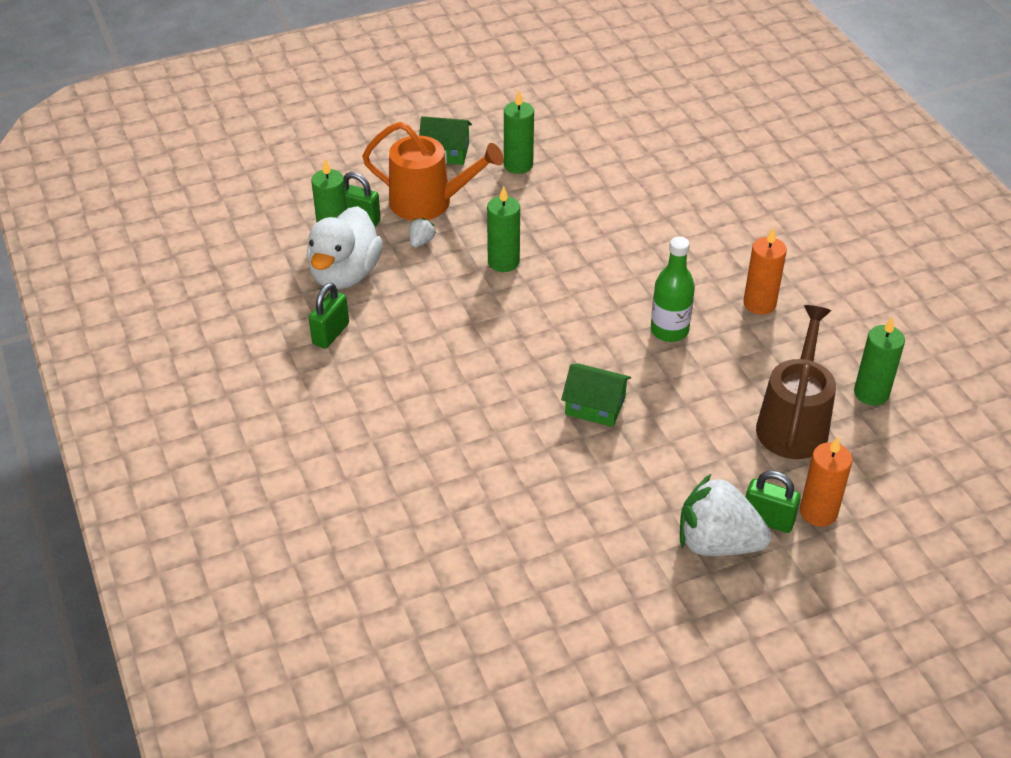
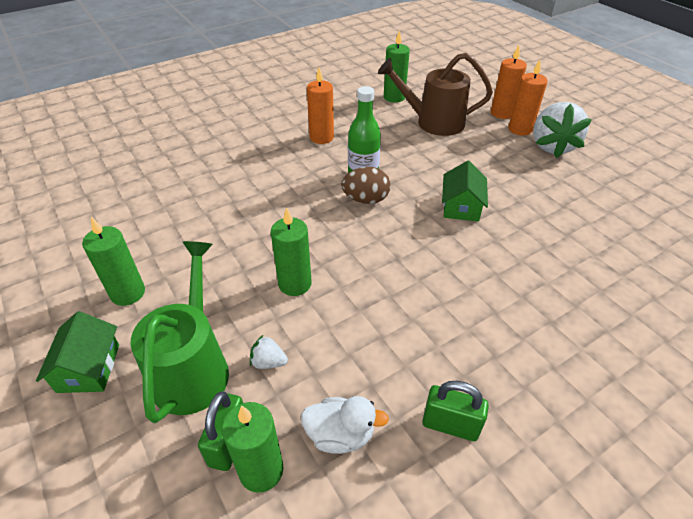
camera: 100 degrees left, 0 degrees up
(345, 274) = (340, 435): white duck -> white duck, size x0.58
(429, 202) = (193, 367): orange watering can -> green watering can
(621, 326) = (365, 200): none -> brown egg
(768, 520) = (520, 129): green padlock -> orange candle

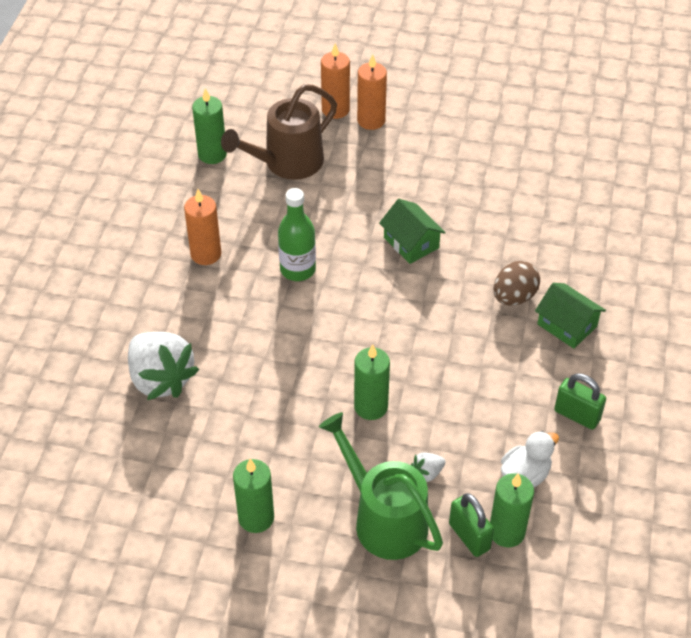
camera: 45 degrees left, 5 degrees up
(89, 368) = (313, 583): green house -> green house (567, 325)
(365, 200) = (330, 292): brown egg -> brown egg (514, 297)
(450, 425) = (577, 415): green padlock -> green padlock turned 60 degrees clockwise
(552, 146) = (416, 124): white strawberry -> white strawberry (161, 379)

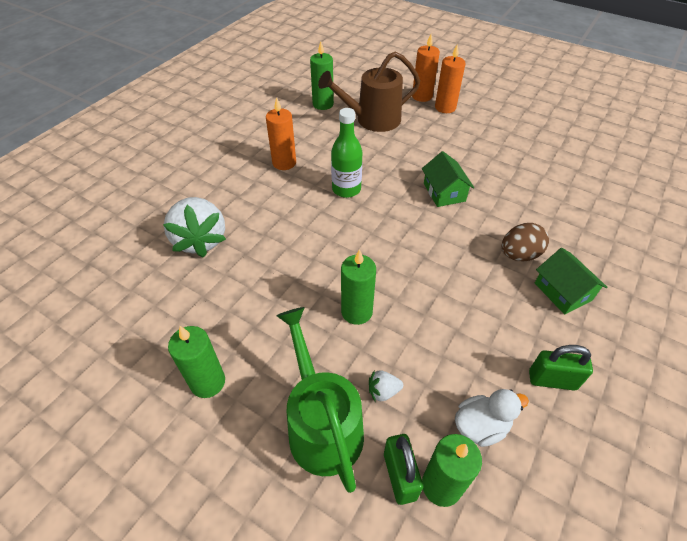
camera: 20 degrees right, 0 degrees up
(577, 415) = (552, 380): green padlock -> green padlock turned 45 degrees counterclockwise

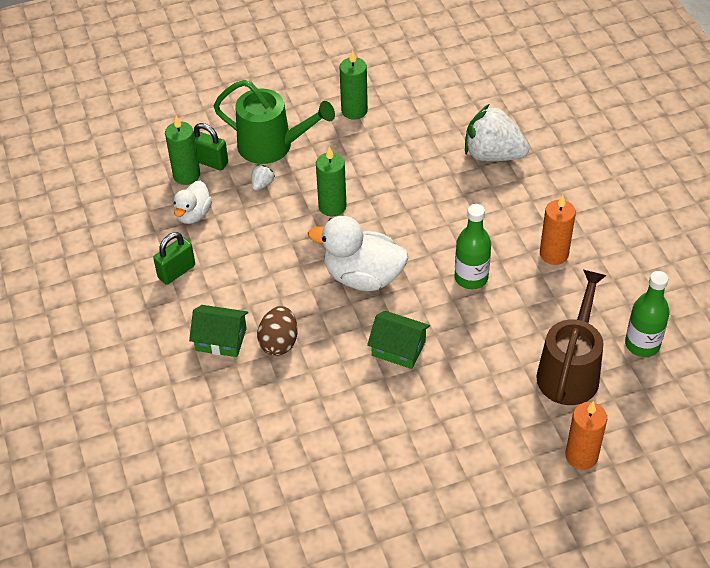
camera: 130 degrees right, 0 degrees up
(323, 104) = (642, 344): green candle -> green bottle
(408, 245) = (363, 277): none -> white duck
(445, 107) = (536, 461): orange candle -> none

